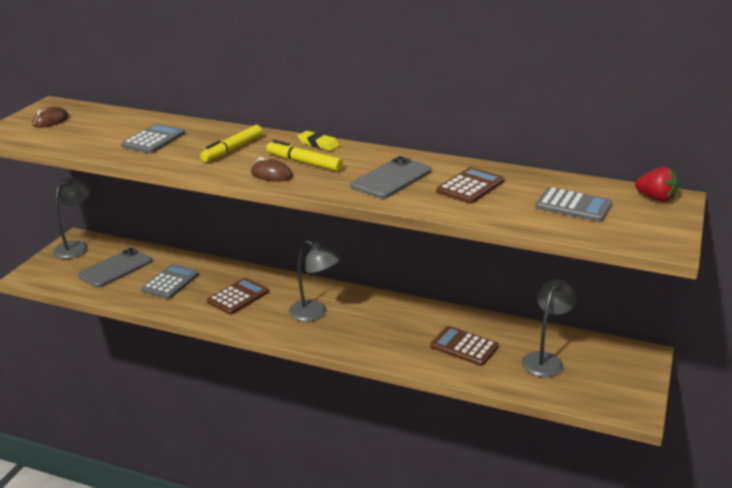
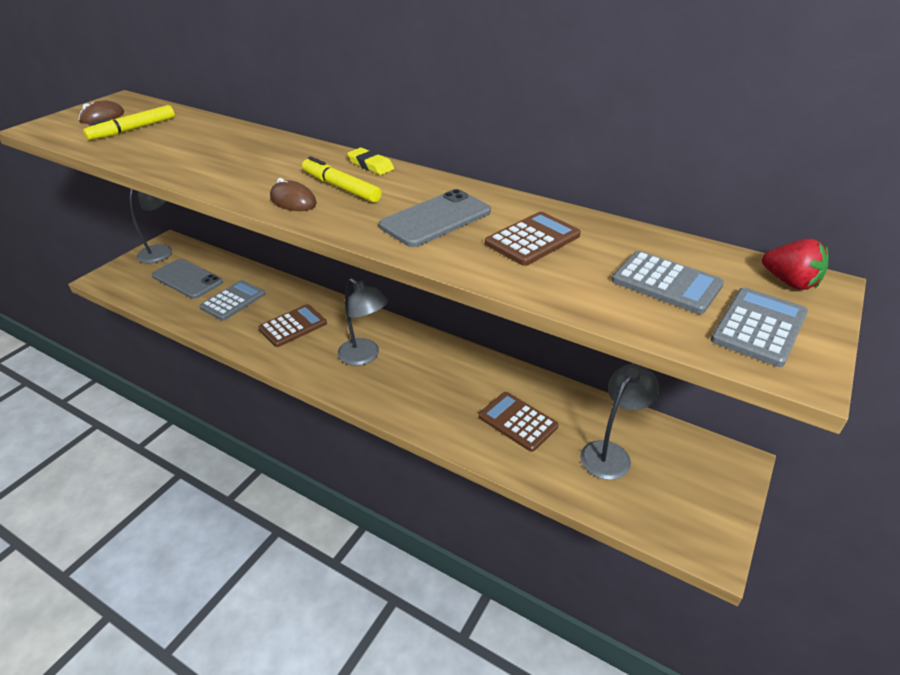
camera: 10 degrees right, 10 degrees up
(115, 268) = (187, 279): grey phone -> grey phone turned 75 degrees clockwise
(153, 140) = (191, 146): grey calculator -> grey calculator (759, 327)
(232, 149) = (269, 164): yellow marker -> yellow marker (133, 129)

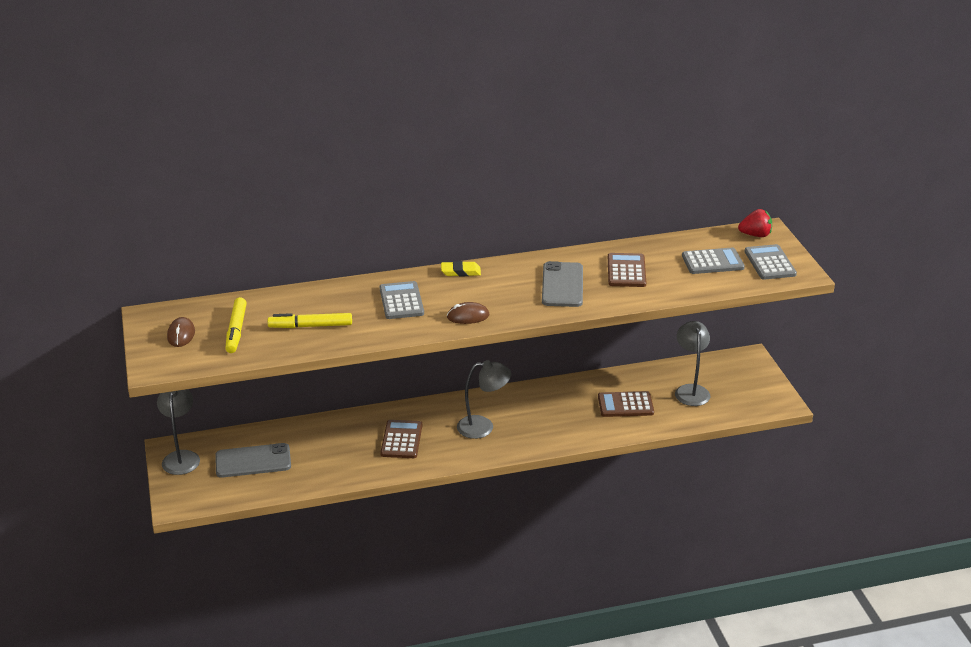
camera: 45 degrees left, 5 degrees down
(233, 301) = (323, 452): grey calculator -> grey calculator (401, 301)
(341, 187) = (475, 294): yellow marker -> yellow marker (310, 326)

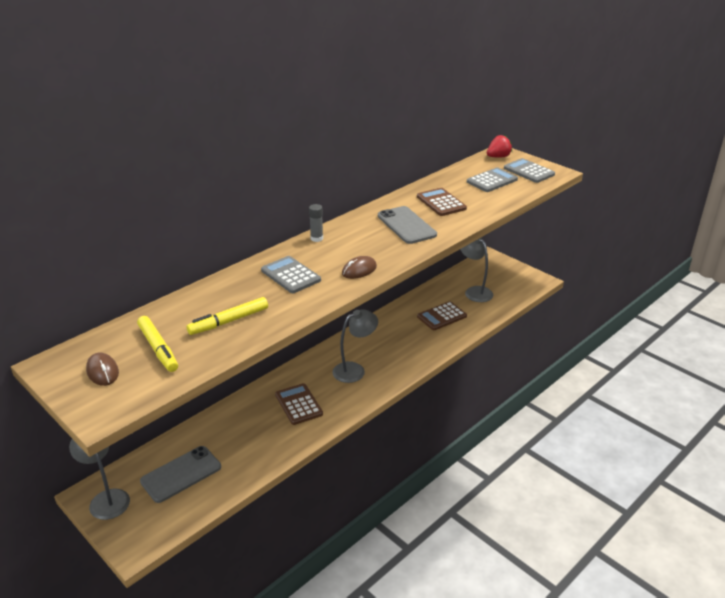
camera: 30 degrees left, 0 degrees up
(460, 272) = (316, 238): yellow eraser -> grey glue stick

